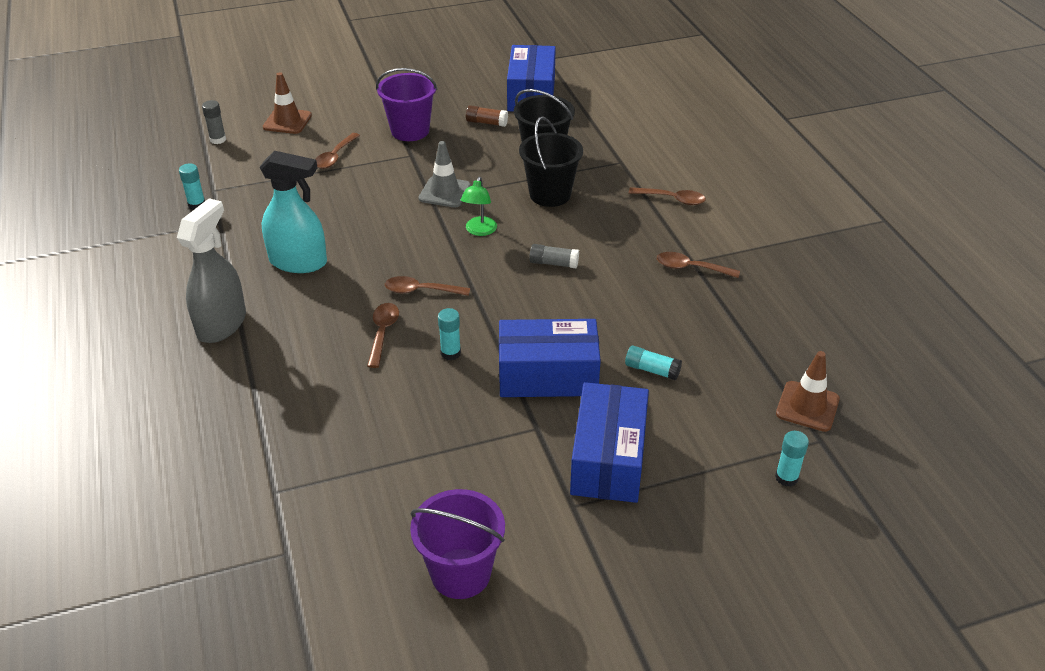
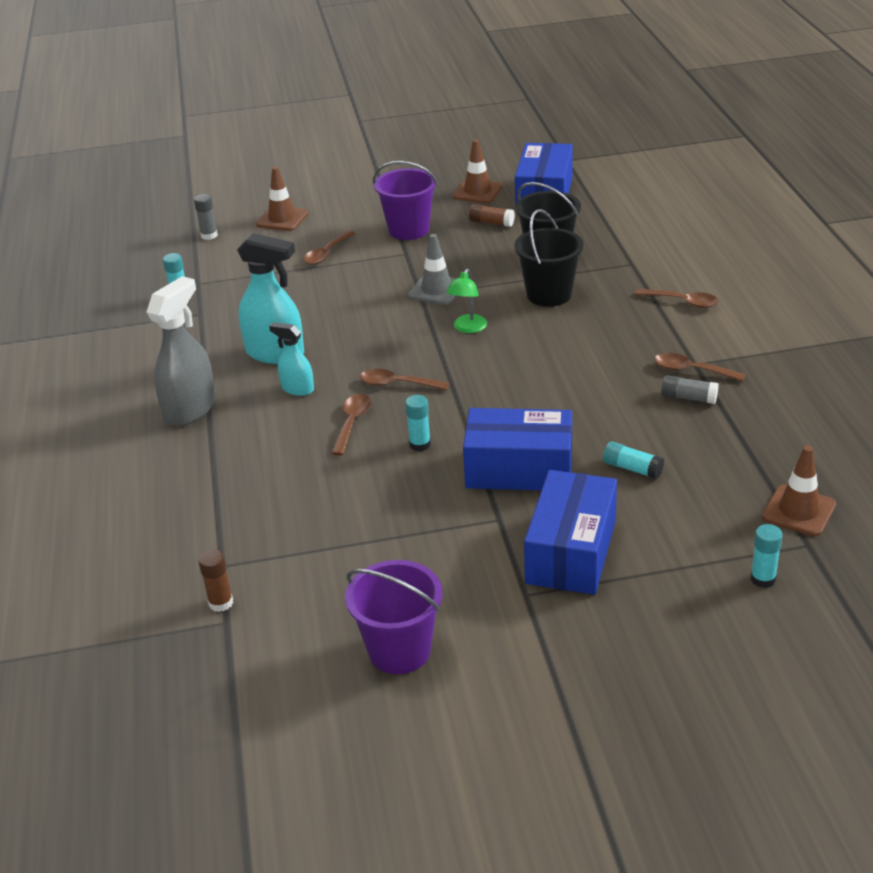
camera: 10 degrees right, 5 degrees down
(278, 532) = (221, 603): none -> brown glue stick
(325, 299) = (297, 389): none -> turquoise spray bottle
(469, 91) = (477, 192): none -> brown traffic cone
(553, 263) = (542, 362): grey glue stick -> grey glue stick (688, 398)

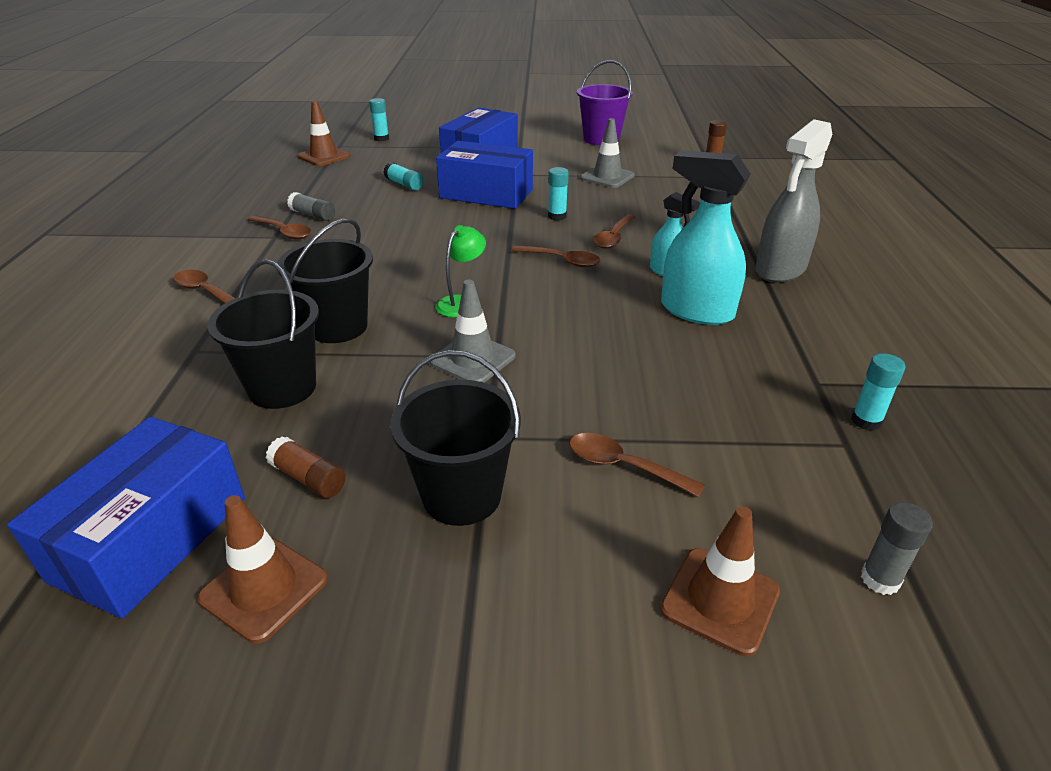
camera: 170 degrees left, 0 degrees up
(327, 253) = (624, 466): brown spoon -> brown spoon turned 105 degrees counterclockwise
(374, 535) = (607, 177): none -> grey traffic cone
(408, 230) = (461, 495): purple bucket -> black bucket

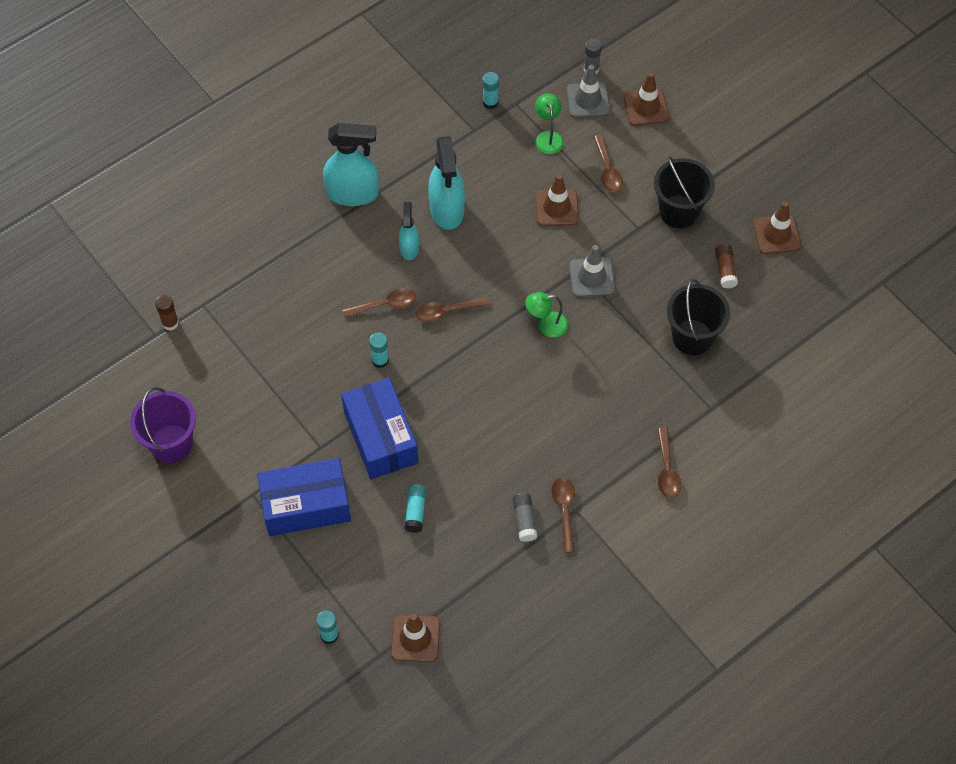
camera: 130 degrees left, 25 degrees up
(151, 538) = (800, 291): blue box -> none
(338, 327) = (627, 363): black bucket -> none
(562, 261) = (447, 311): brown spoon -> brown spoon turned 90 degrees counterclockwise
(607, 177) = (270, 378): grey traffic cone -> grey traffic cone (588, 100)
(608, 385) = (556, 208): none -> brown traffic cone
(746, 441) = (548, 137): none -> green lamp
(780, 270) = (353, 193): grey spray bottle -> turquoise spray bottle

